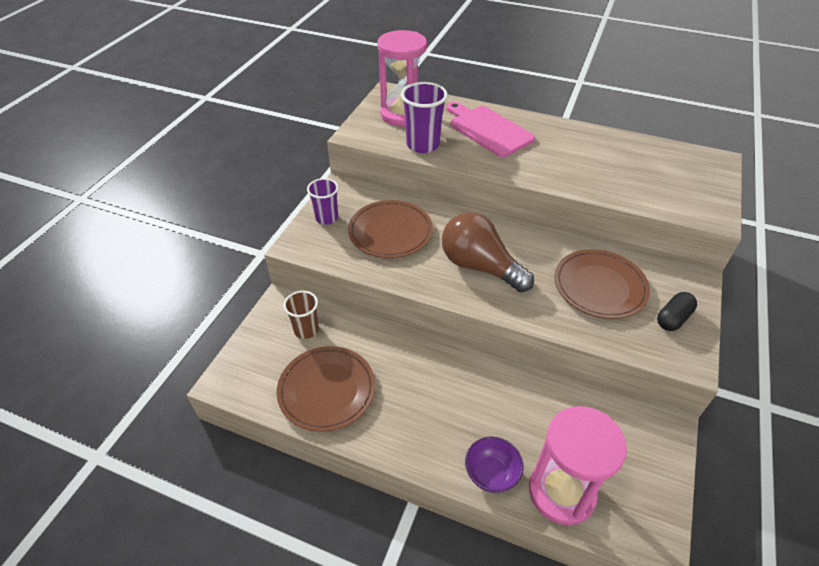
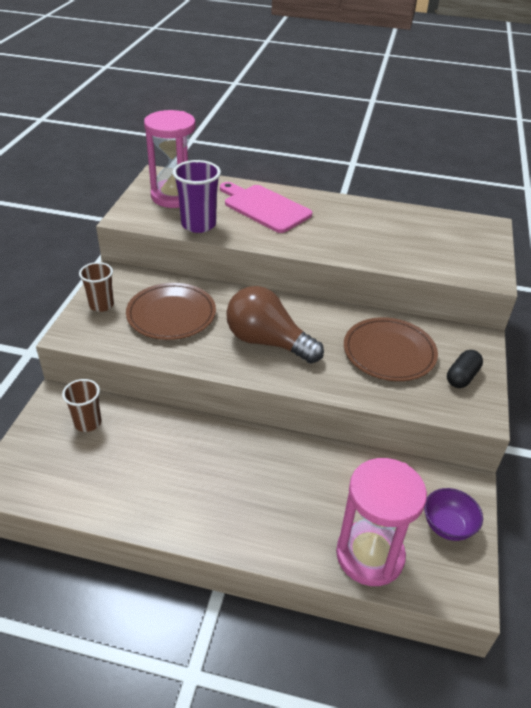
camera: 10 degrees left, 5 degrees down
(327, 218) = (101, 305): purple cup -> brown cup
(327, 390) = (116, 481): brown plate -> none
(491, 474) = (297, 546): purple bowl -> purple bowl (447, 526)

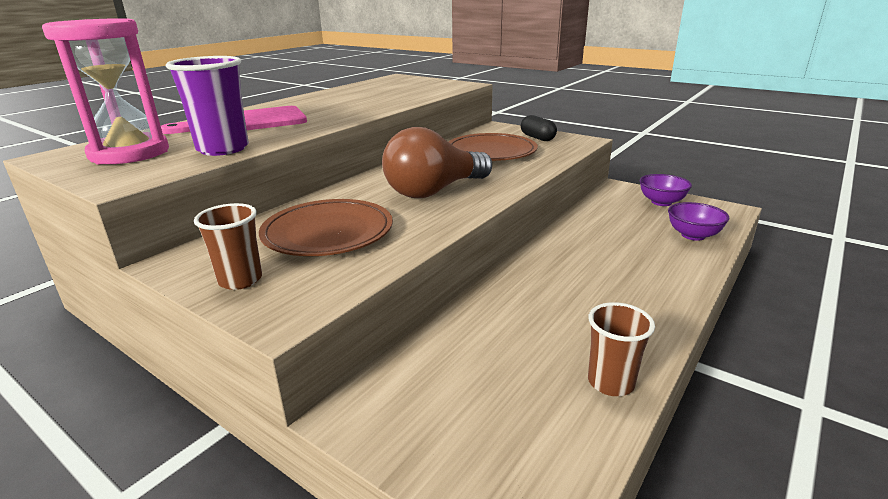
camera: 65 degrees left, 15 degrees down
(88, 423) = (434, 384): brown cup -> brown cup (610, 382)
(370, 555) = (693, 235): pink hourglass -> purple bowl

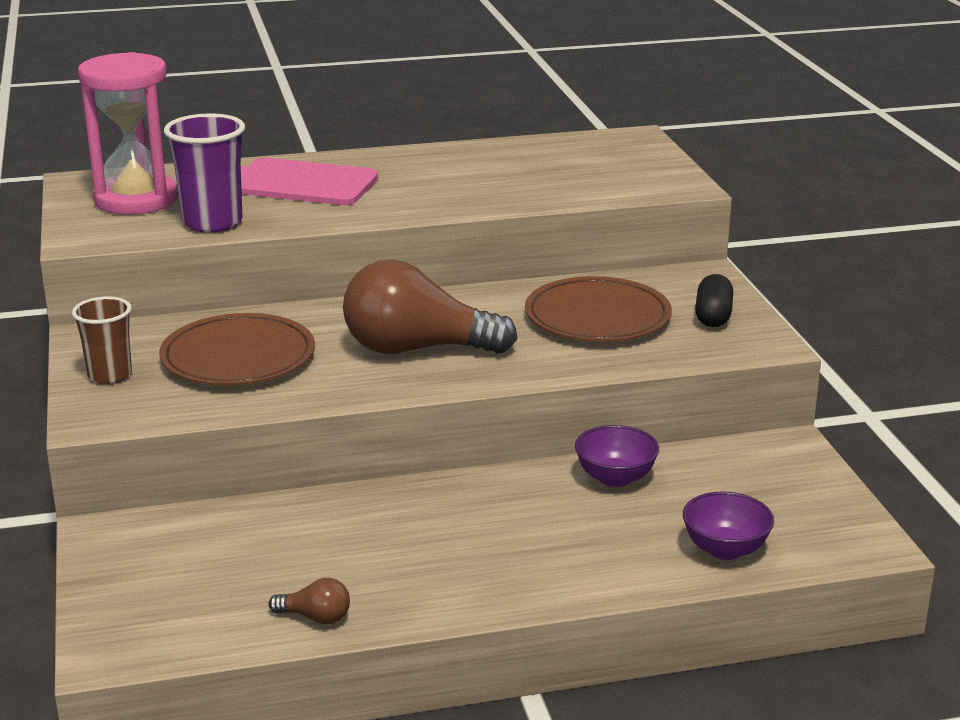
camera: 40 degrees right, 0 degrees up
(610, 382) = (315, 617): brown cup -> brown light bulb
(661, 202) = (797, 492): purple bowl -> purple bowl (615, 478)

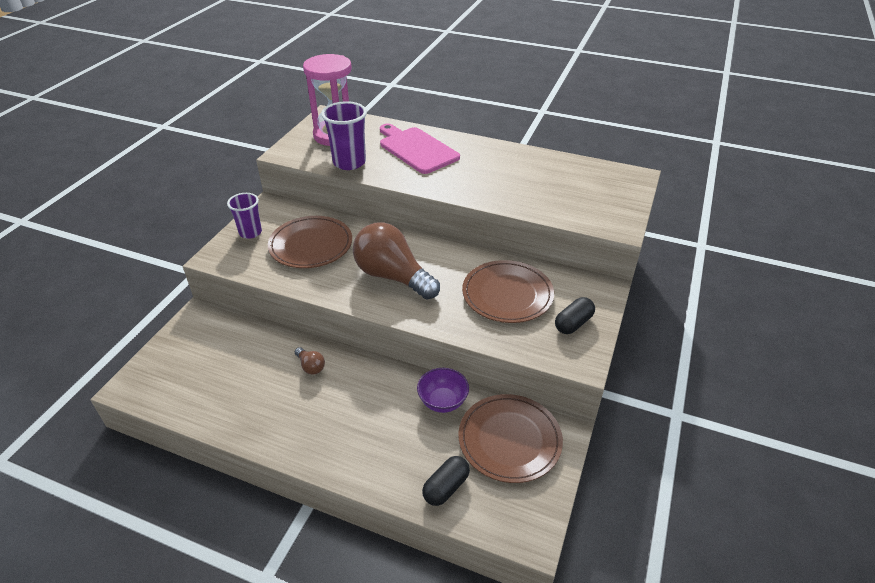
camera: 35 degrees right, 15 degrees up
(109, 375) = (250, 232): brown cup -> purple cup
(315, 617) = (219, 415): brown light bulb -> brown light bulb (311, 366)
(725, 549) = (446, 487): purple bowl -> black capsule
(743, 479) = (509, 440): none -> brown plate

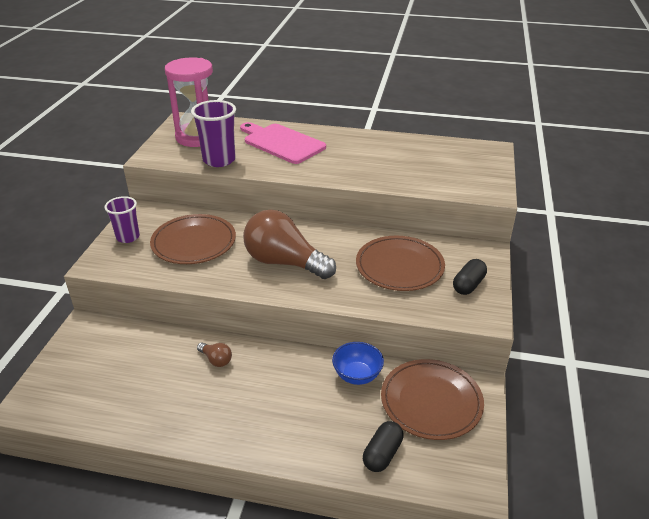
camera: 10 degrees left, 5 degrees down
(442, 401) = (357, 375): purple bowl -> blue bowl

